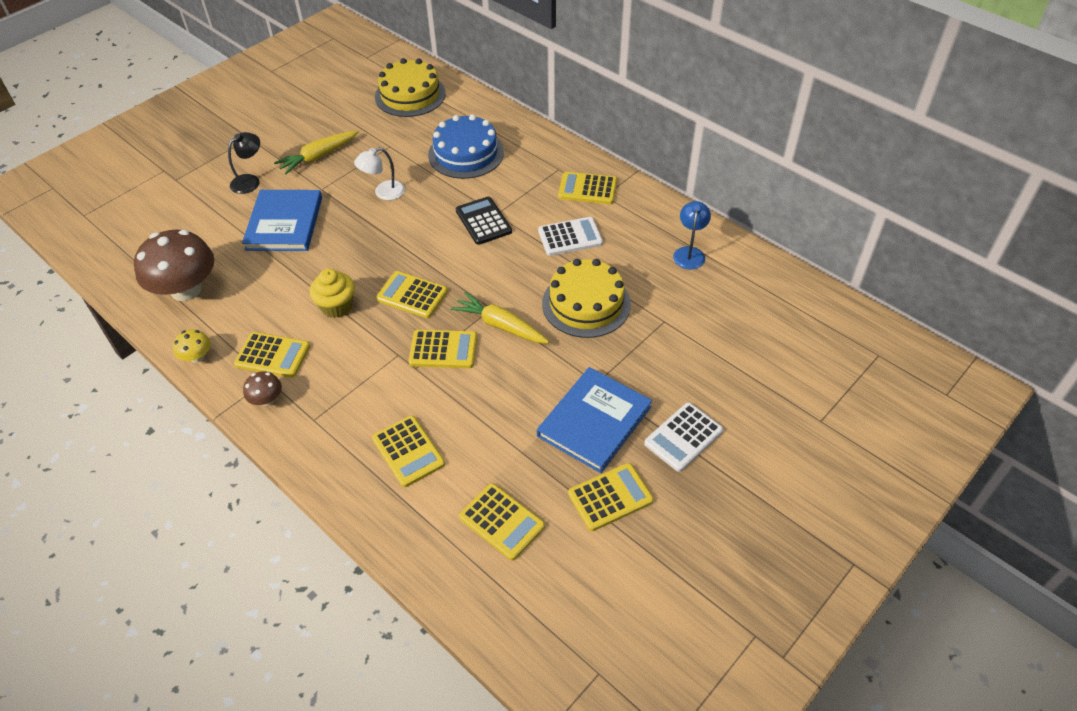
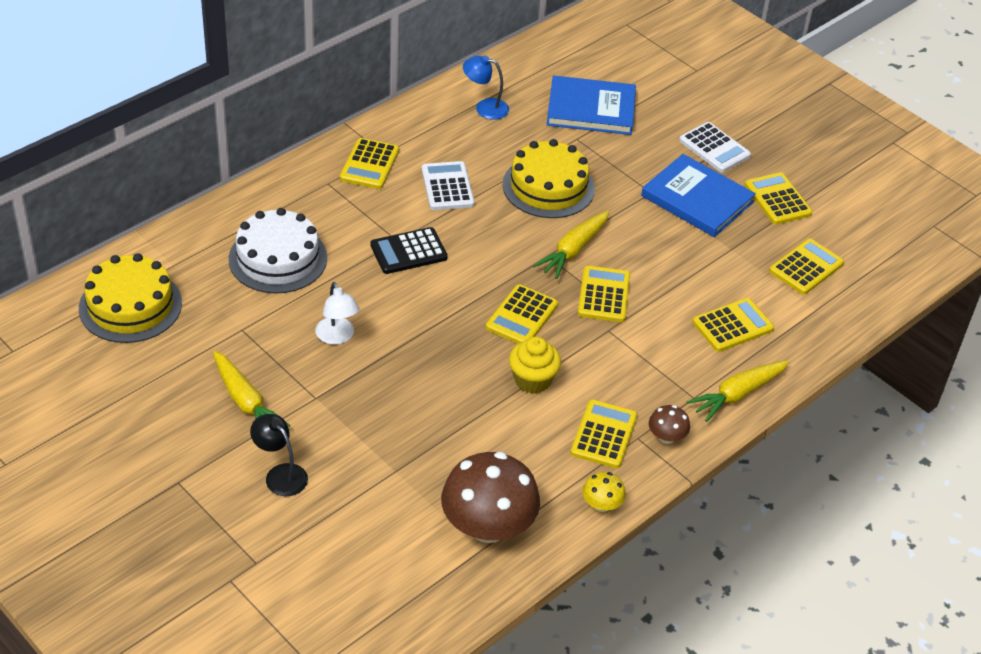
camera: 90 degrees left, 5 degrees down
(284, 223) = (378, 433): blue book -> blue book (591, 109)
(316, 454) = (737, 394): none -> yellow carrot
(466, 153) = (278, 258): blue cake -> white cake

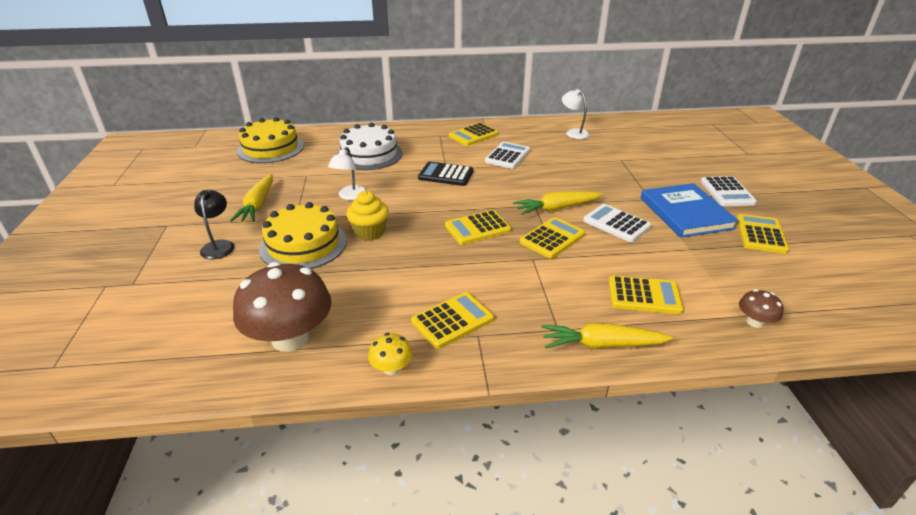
camera: 40 degrees right, 10 degrees down
(485, 107) = (573, 132): blue lamp -> white lamp
(532, 380) = (440, 264): yellow cupcake -> yellow cupcake (369, 232)
(548, 186) = (575, 174): yellow cake -> yellow cake (303, 244)
(591, 109) = (646, 150): blue book -> none
(646, 245) = (616, 224): none -> white calculator
(666, 437) = (503, 346): brown mushroom -> brown mushroom (754, 322)
(806, 267) = (753, 284): yellow calculator -> none

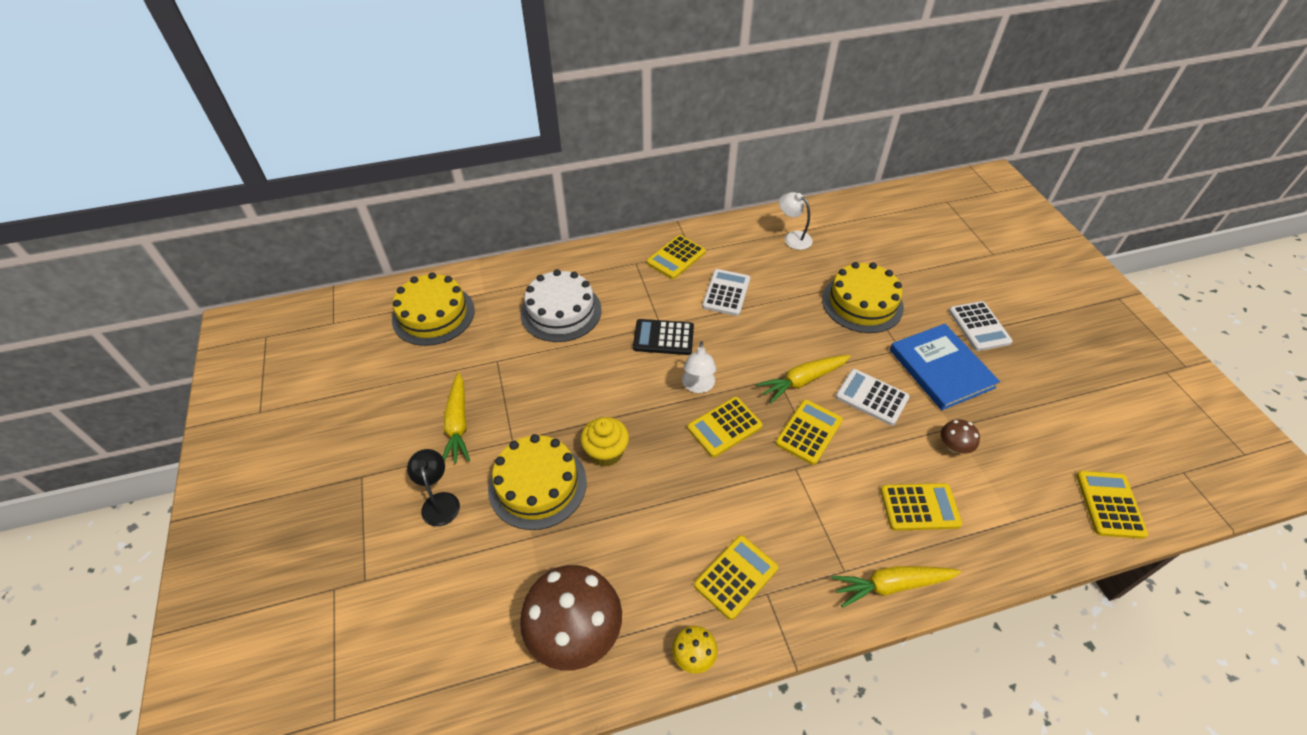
camera: 10 degrees left, 15 degrees up
(350, 196) = (563, 392): white lamp -> white lamp (698, 386)
(623, 170) = (862, 303): none -> yellow cake
(754, 322) = (1030, 528): brown mushroom -> brown mushroom (954, 446)
(760, 234) = (1021, 393): yellow calculator -> yellow calculator (1109, 504)

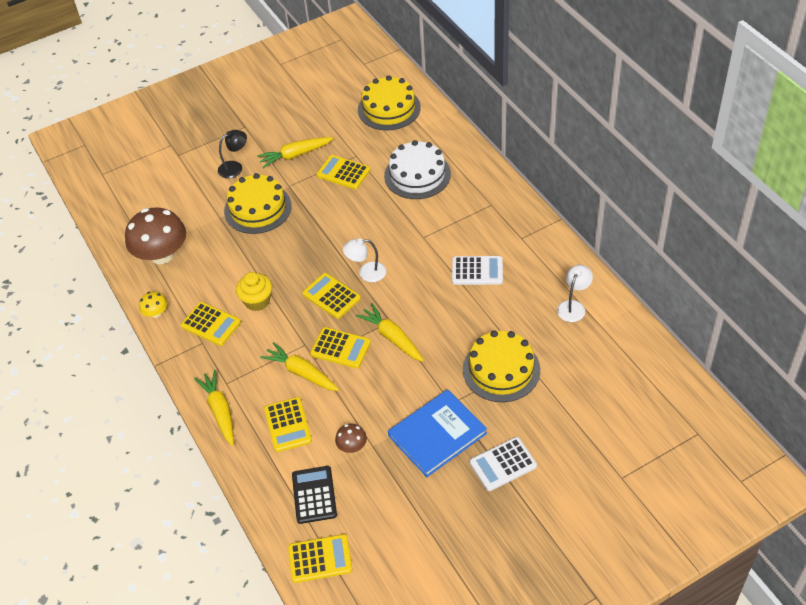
camera: 80 degrees right, 0 degrees up
(606, 452) = (291, 235): yellow cupcake -> yellow cupcake (257, 301)
(663, 337) = (410, 242): black calculator -> black calculator (314, 495)
(676, 257) = (509, 229): yellow calculator -> yellow calculator (343, 173)
(840, 479) = (301, 373): none -> yellow carrot
(871, 397) = (388, 386): white calculator -> none

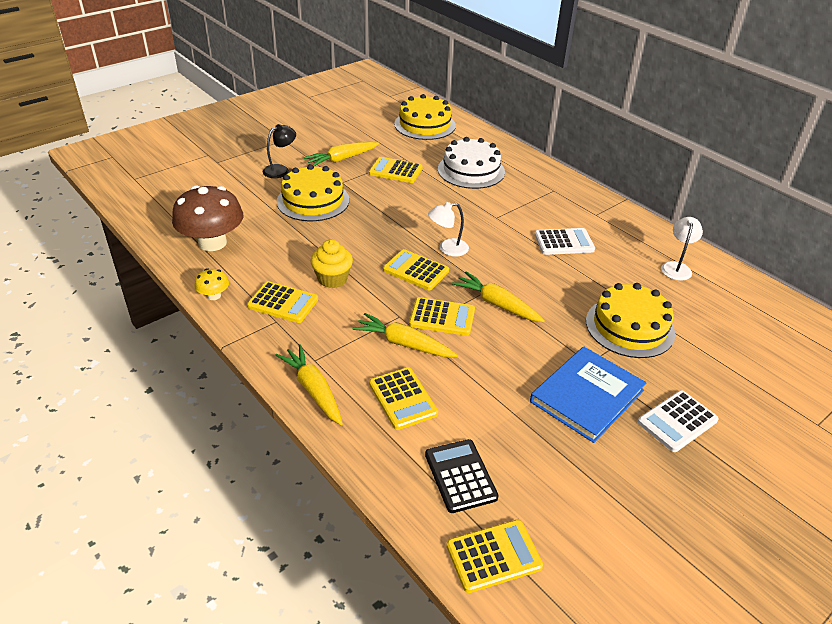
camera: 15 degrees left, 10 degrees down
(352, 446) = (490, 416): brown mushroom -> none

